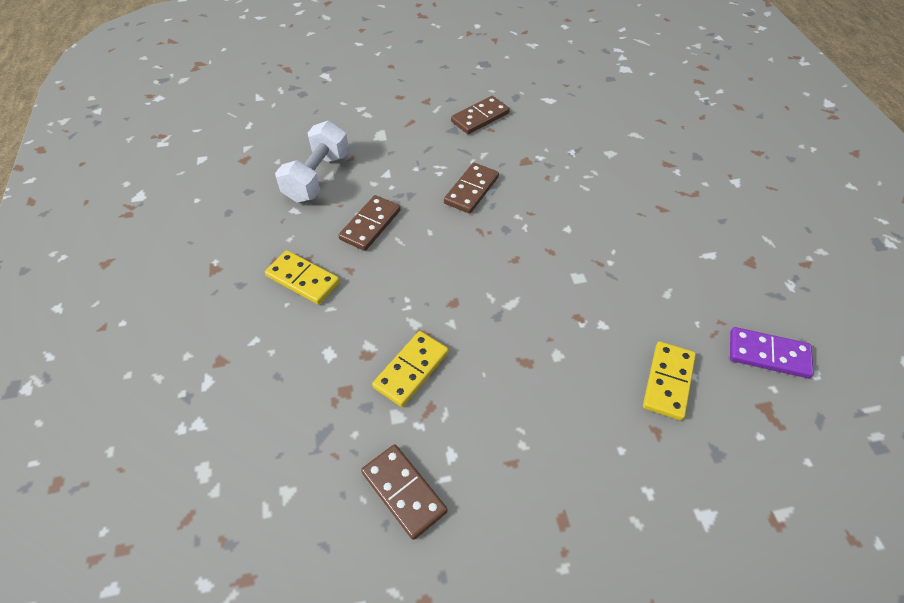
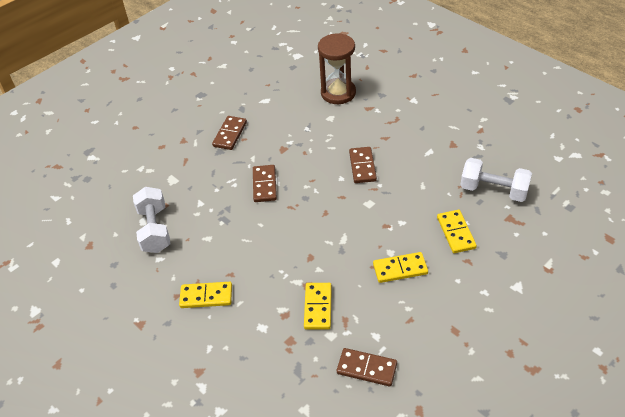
camera: 30 degrees left, 5 degrees down
(370, 225) = (219, 240): brown domino -> brown domino (362, 166)
(553, 385) = (400, 269): none -> yellow domino
(642, 130) = (338, 93): none -> brown hourglass
(768, 354) = (493, 190): purple domino -> white dumbbell

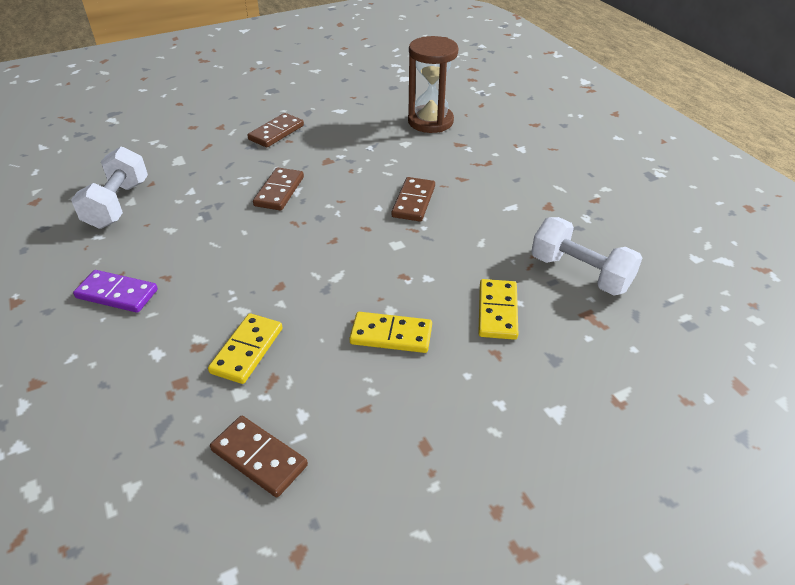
camera: 15 degrees right, 5 degrees down
(206, 296) = (117, 294): yellow domino -> purple domino

